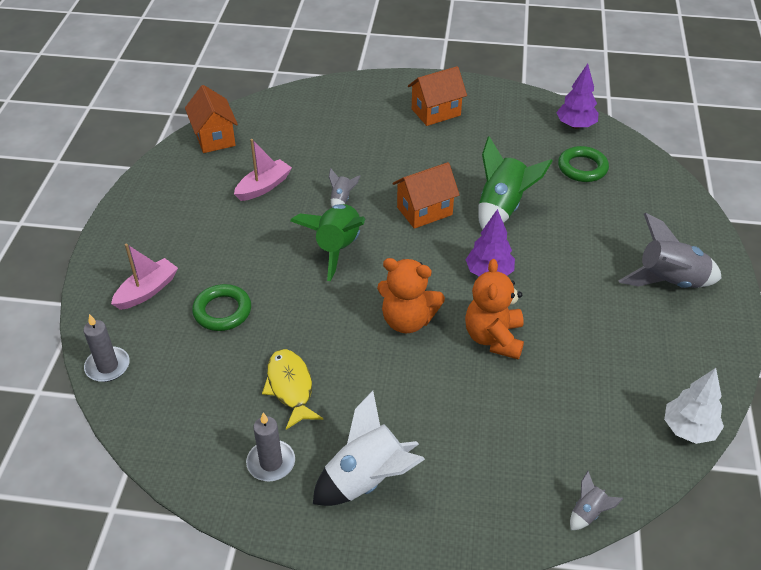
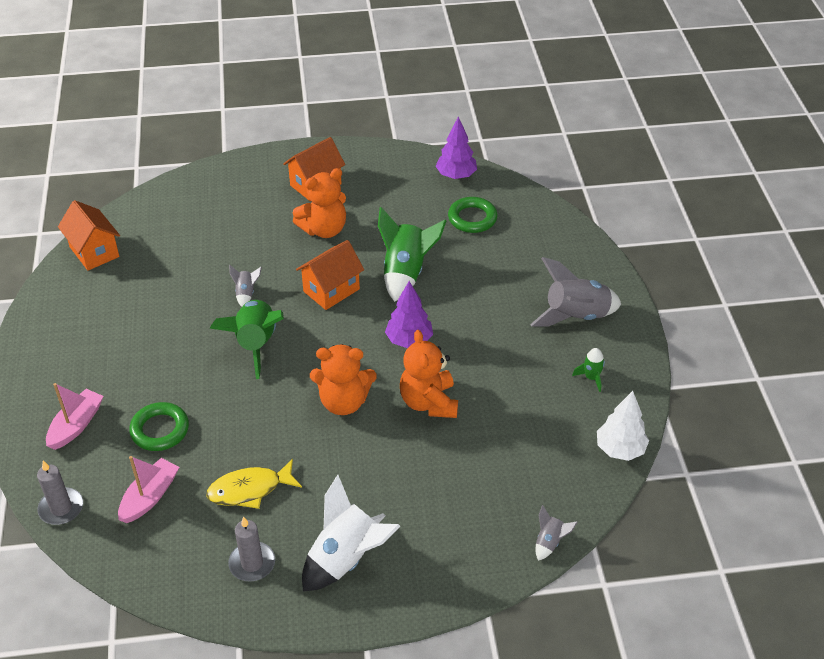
camera: 15 degrees left, 0 degrees up
(263, 187) = (162, 295): pink boat -> pink boat (150, 497)
(290, 387) = (250, 489): yellow fish -> yellow fish turned 75 degrees counterclockwise
(433, 154) = (324, 229): none -> orange teddy bear
(672, 347) = (591, 378): none -> green rocket

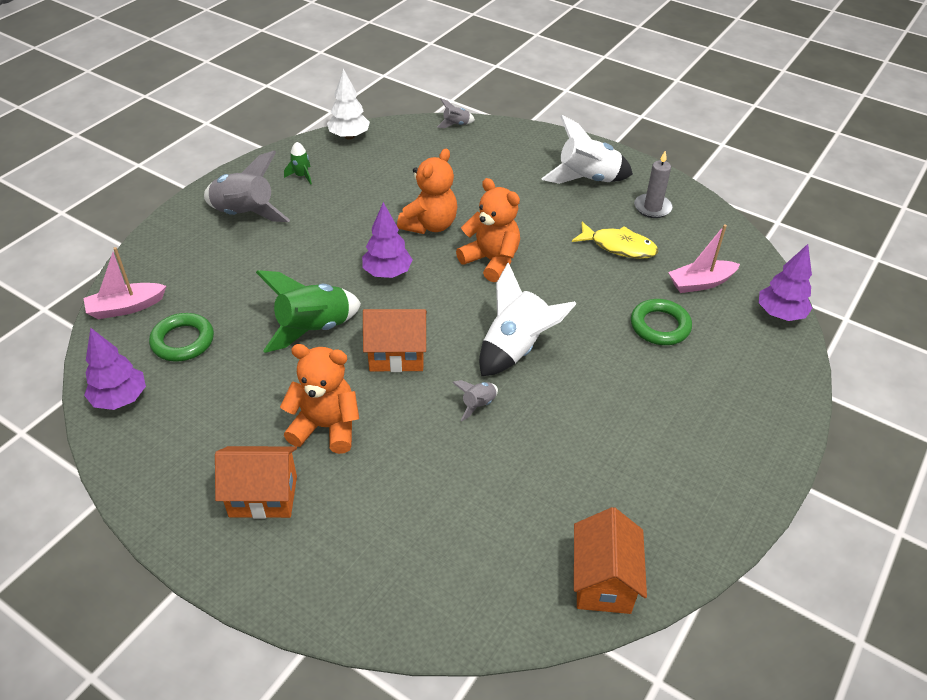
camera: 140 degrees left, 0 degrees up
(61, 508) = (780, 314): grey candle -> purple tree
(76, 425) = (735, 373): pink boat -> pink boat (126, 307)
(255, 344) = (516, 348): green rocket -> white rocket

